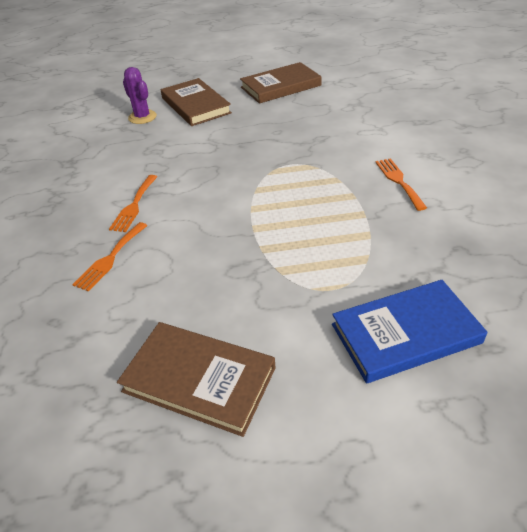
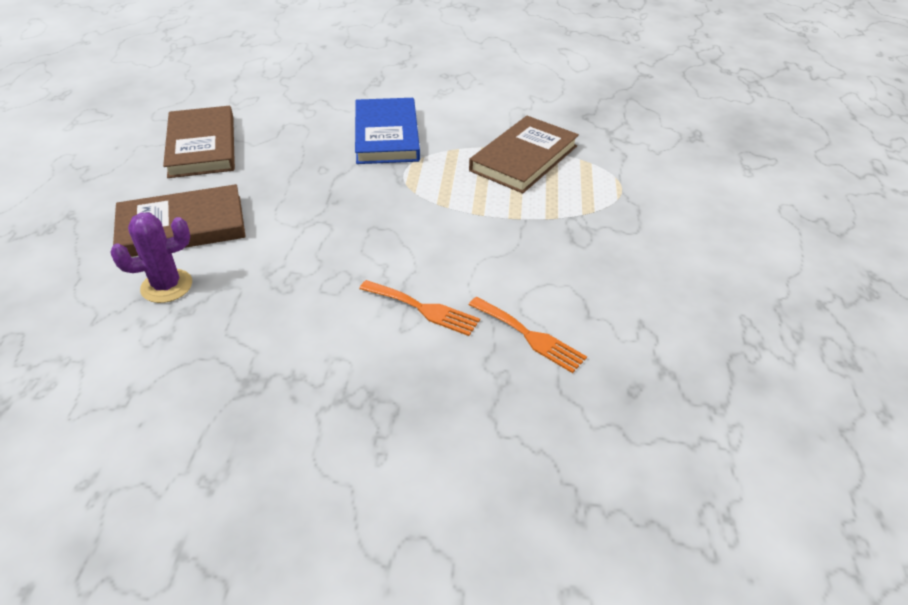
camera: 80 degrees left, 0 degrees up
(199, 380) = (724, 280): brown book -> brown book (524, 158)
(399, 181) = (476, 118): orange fork -> none
(405, 333) = (679, 164): blue book -> blue book (386, 135)

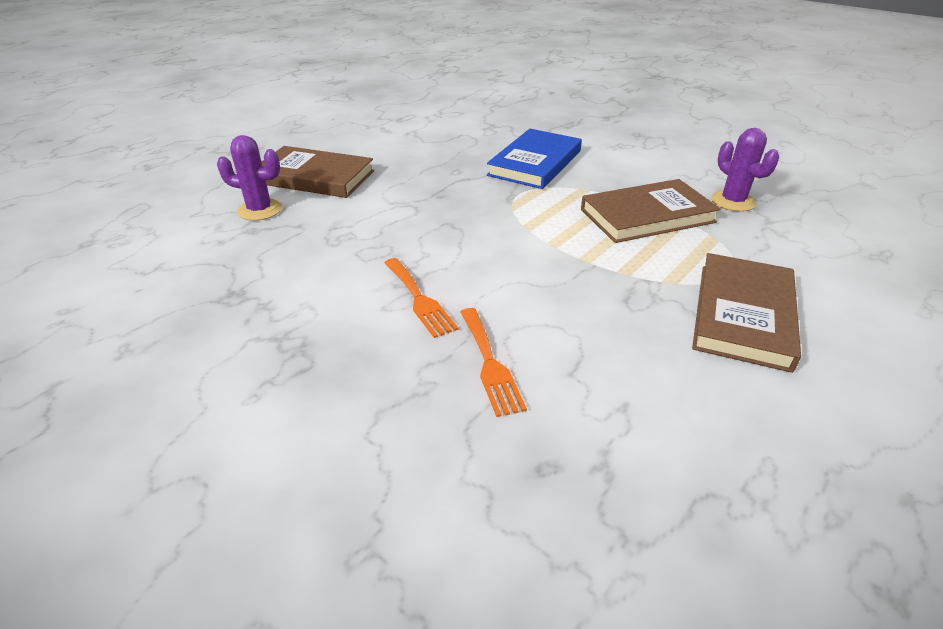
camera: 35 degrees right, 5 degrees down
(202, 146) = (387, 132): brown book -> brown book (742, 314)
(572, 122) = (733, 201): none -> purple cactus

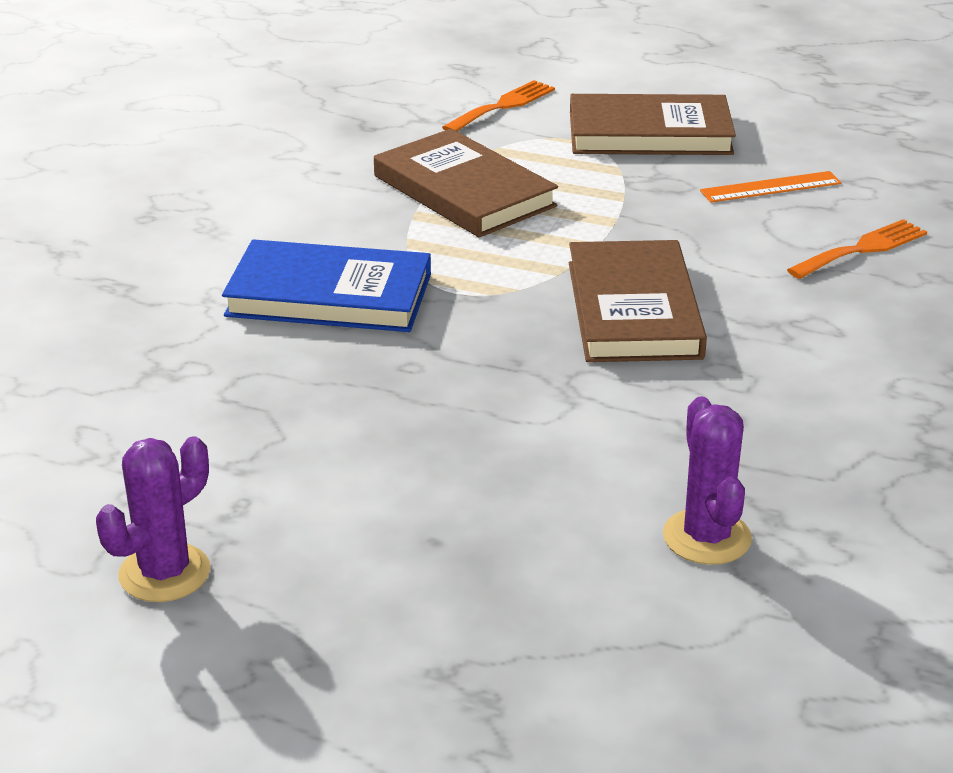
camera: 110 degrees left, 5 degrees down
(314, 177) = (535, 523): brown book -> brown book (633, 309)
(419, 299) = (800, 313): orange fork -> orange fork (503, 106)
(620, 350) = (770, 187): none -> orange ruler
(733, 201) = (380, 139): purple cactus -> purple cactus (164, 573)

